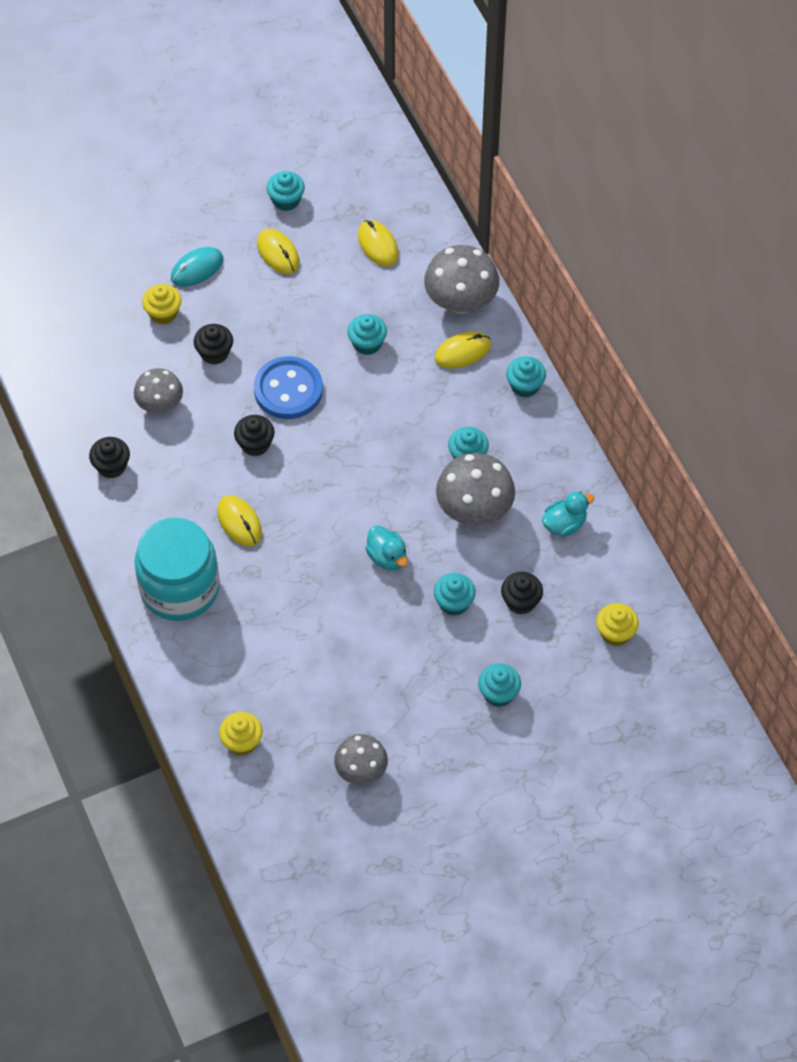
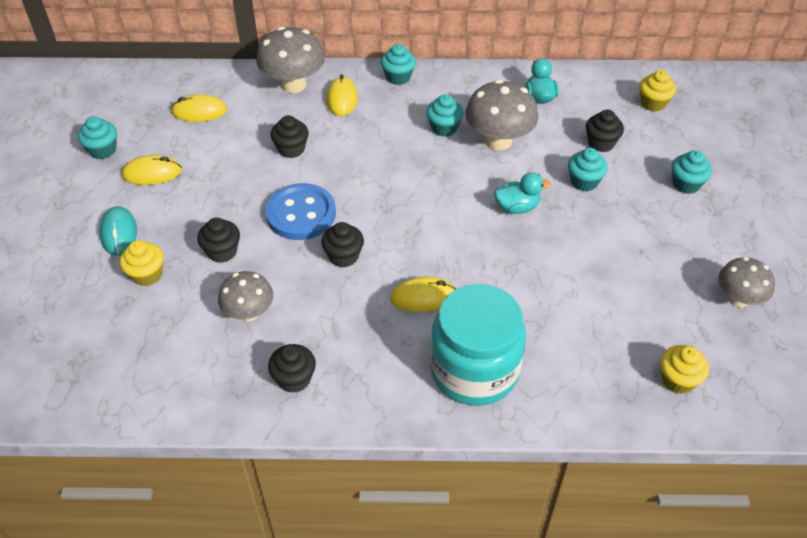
camera: 65 degrees left, 10 degrees down
(367, 343) = (291, 149): turquoise cupcake -> black cupcake

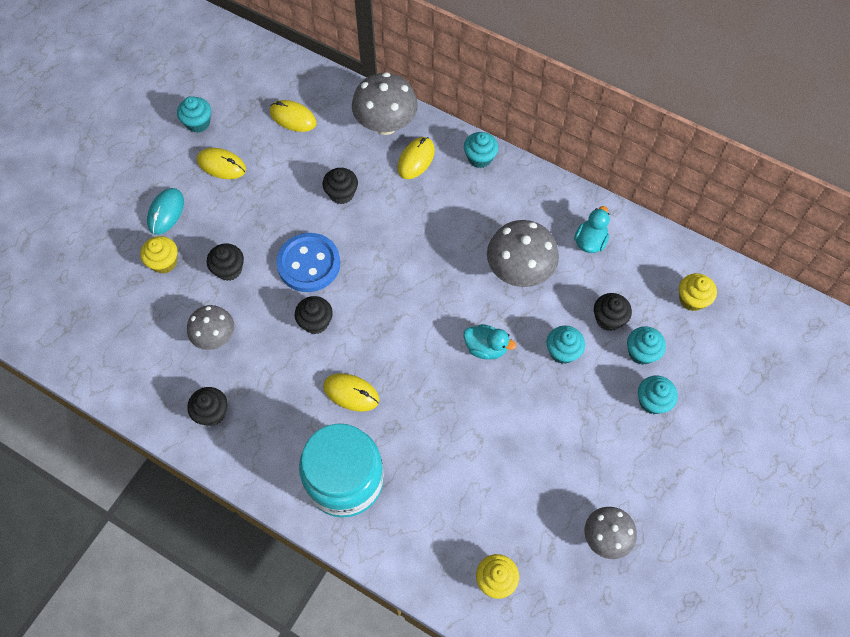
camera: 30 degrees right, 15 degrees up
(444, 128) = (481, 233): turquoise cupcake -> turquoise cupcake (641, 352)

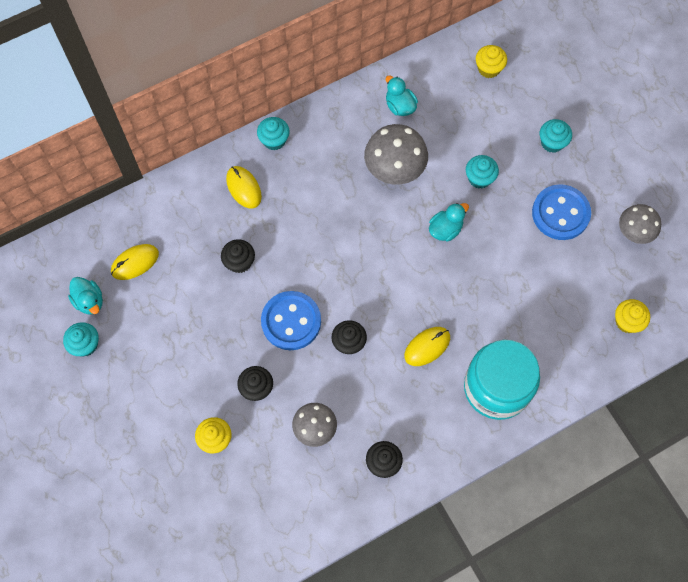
camera: 60 degrees left, 5 degrees up
(166, 212) = (164, 415): turquoise mouse -> none
(221, 165) = (145, 345): yellow mouse -> none
(238, 105) = (89, 301): none -> turquoise duck
(386, 124) = (193, 193): grey mushroom -> none
(576, 449) = (560, 213): none -> blue button
(608, 319) = (471, 132): black cupcake -> none
(641, 352) = (511, 127): turquoise cupcake -> none

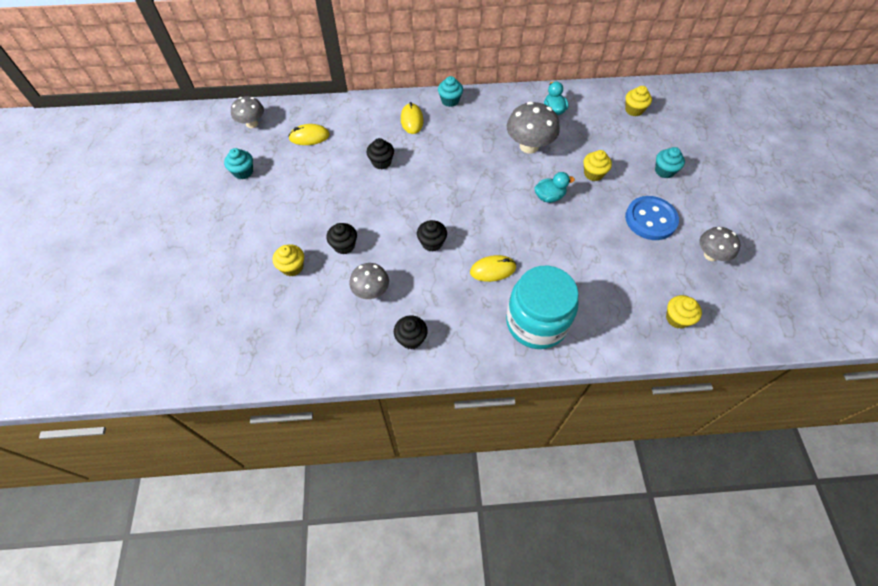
camera: 25 degrees right, 10 degrees down
(53, 273) = (252, 124): none -> grey mushroom
(89, 301) = (264, 148): turquoise duck -> none
(291, 321) = (396, 212): blue button -> none
(479, 178) = (593, 174): turquoise cupcake -> yellow cupcake

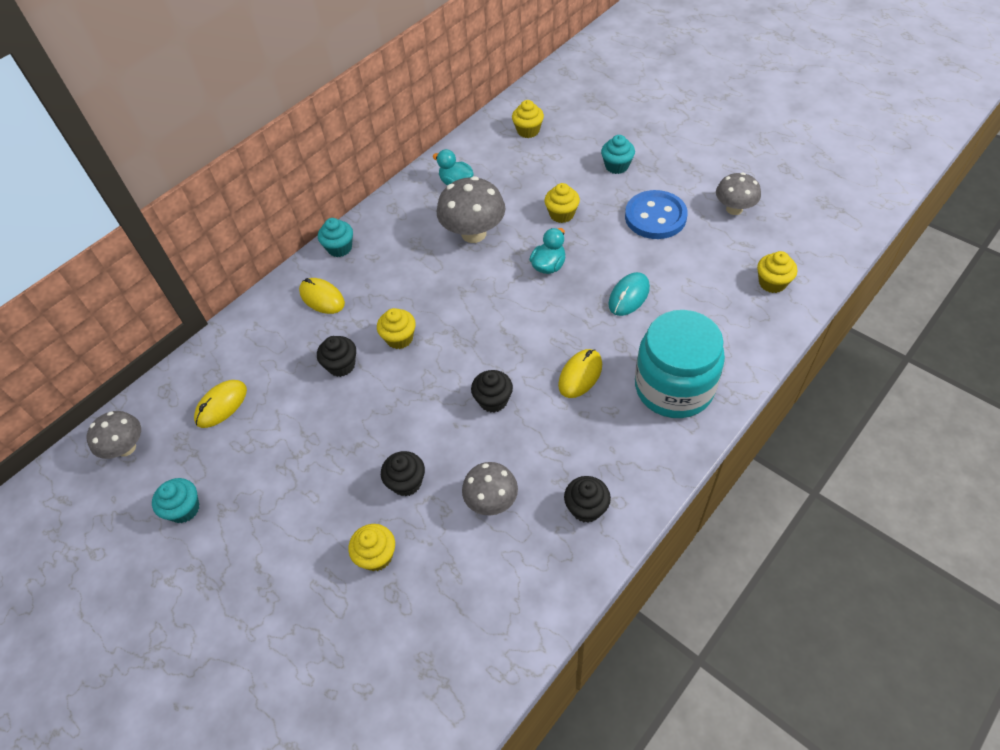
camera: 40 degrees left, 5 degrees down
(424, 171) = (399, 338): none -> yellow cupcake
(575, 251) = (629, 296): none -> turquoise mouse

